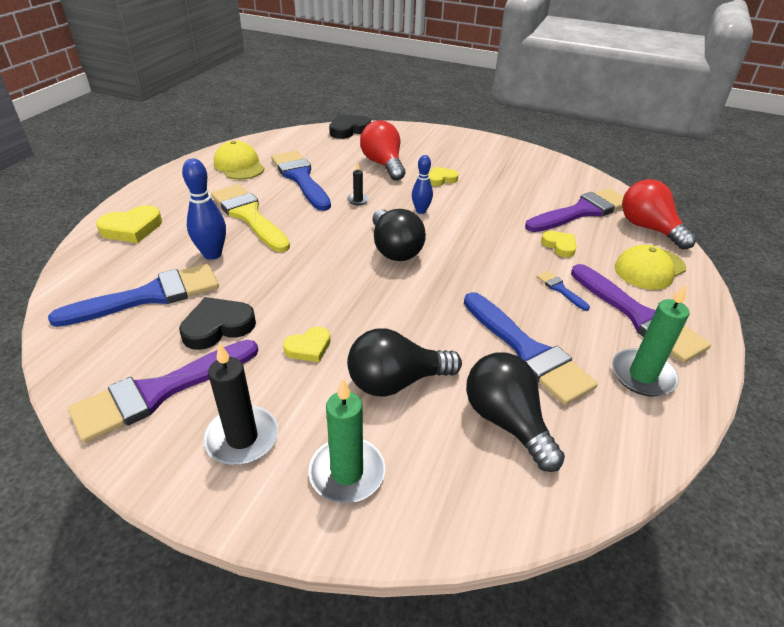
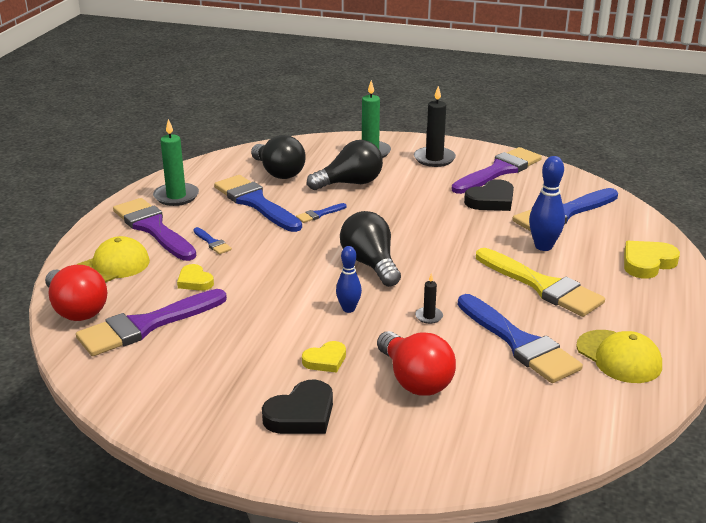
camera: 175 degrees right, 10 degrees down
(309, 347) = (417, 194): yellow heart -> none
(348, 130) = (504, 461): black heart -> black heart (301, 414)
(443, 322) = (319, 214): none -> blue brush

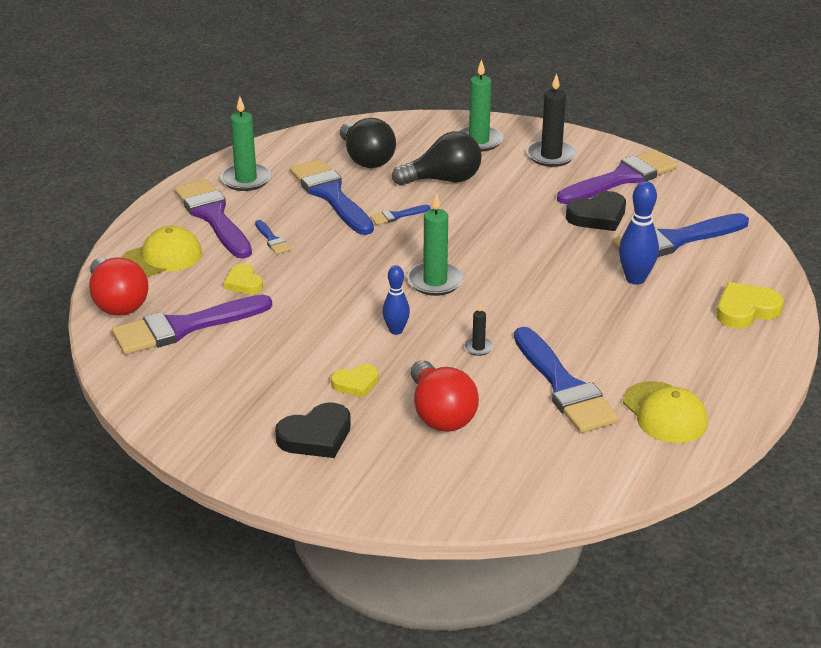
camera: 10 degrees right, 5 degrees up
(370, 264) = (435, 281): black light bulb -> green candle
(542, 286) = (614, 325): yellow brush -> none

